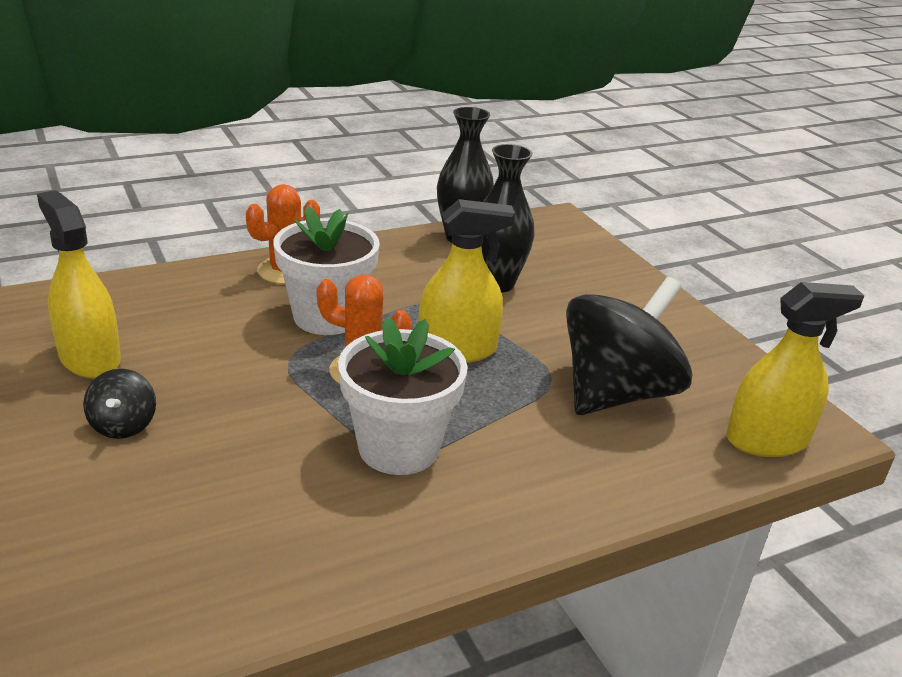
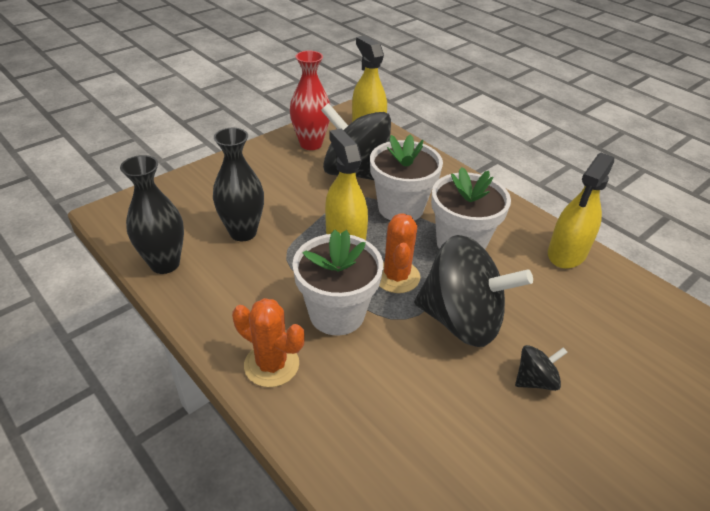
camera: 105 degrees left, 10 degrees up
(90, 358) = (480, 447): yellow spray bottle -> yellow spray bottle (567, 253)
(255, 400) = (461, 320): none -> black spinning top
(509, 413) = (400, 208): none -> white flower pot
(707, 367) = (311, 144): none -> red vase

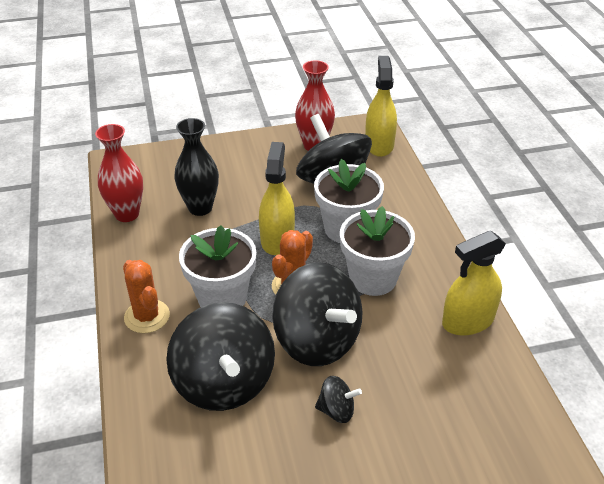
camera: 30 degrees right, 0 degrees up
(165, 264) = (127, 214): black vase -> red vase
(409, 401) = (224, 382): none -> black spinning top

